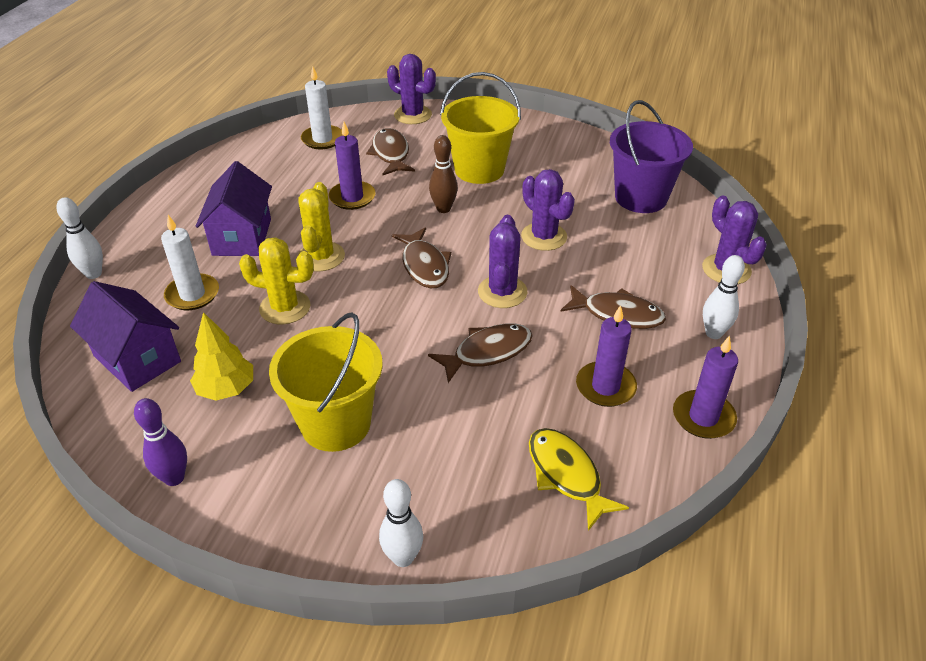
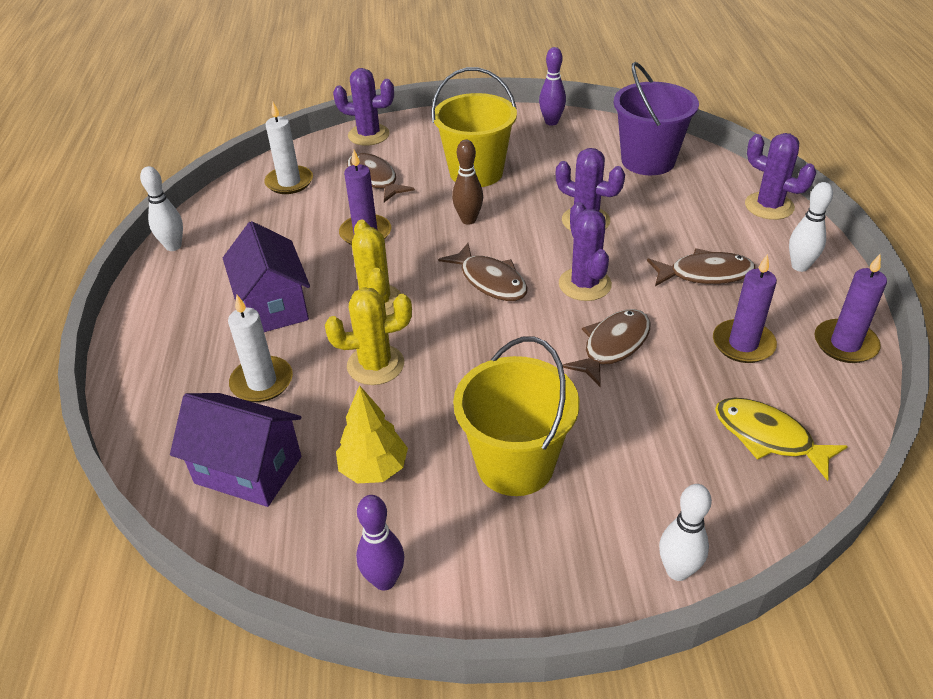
camera: 20 degrees left, 0 degrees up
(93, 274) = (126, 394): white bowling pin -> white bowling pin (173, 246)
(577, 141) = (551, 122): none -> purple bowling pin

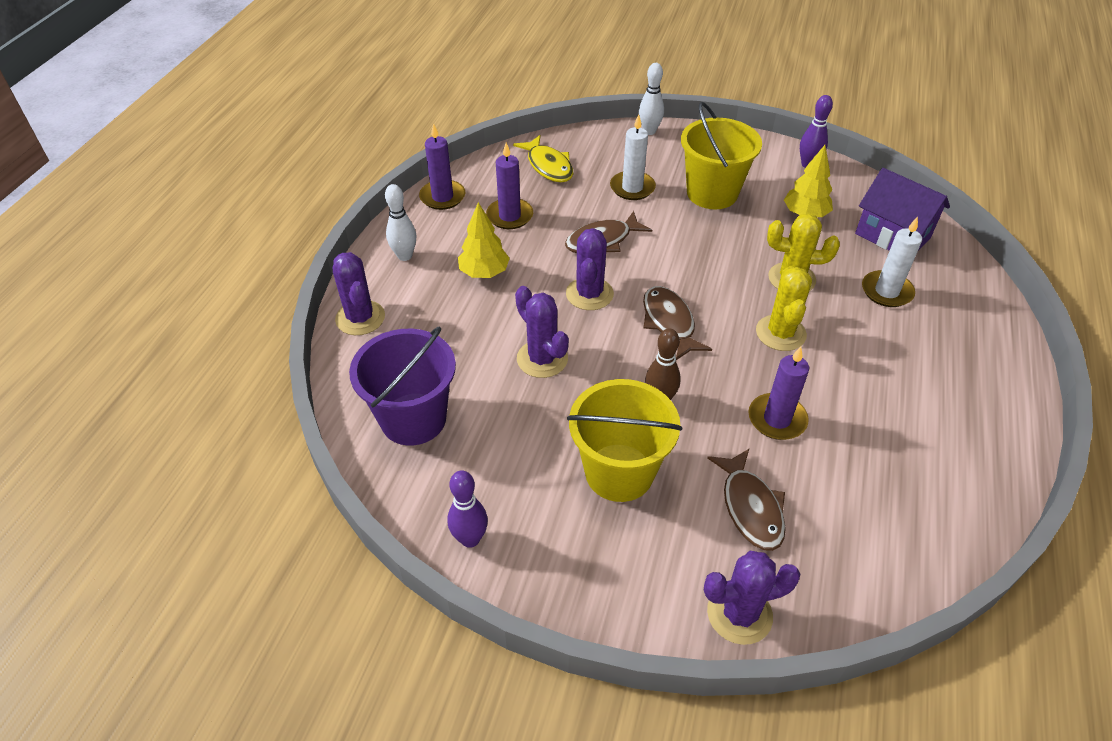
camera: 160 degrees left, 5 degrees up
(173, 246) = (1005, 474): white bowling pin -> none
(274, 306) = (879, 359): purple house -> none
(289, 182) = (865, 543): white candle -> white candle (632, 188)
(368, 135) = (739, 614): purple cactus -> purple cactus turned 45 degrees counterclockwise
(705, 274) = (484, 273): brown fish -> yellow tree

